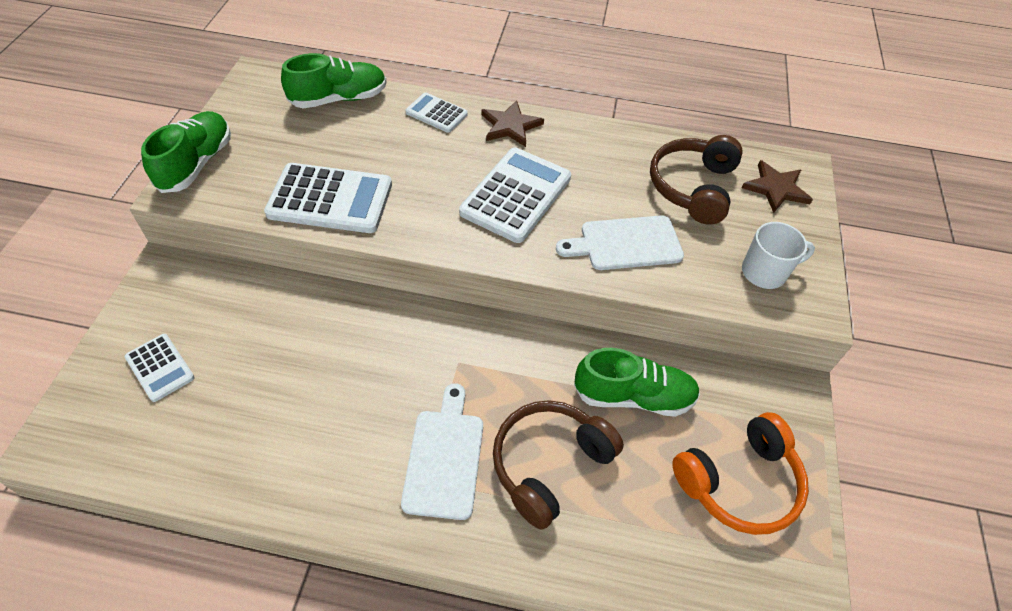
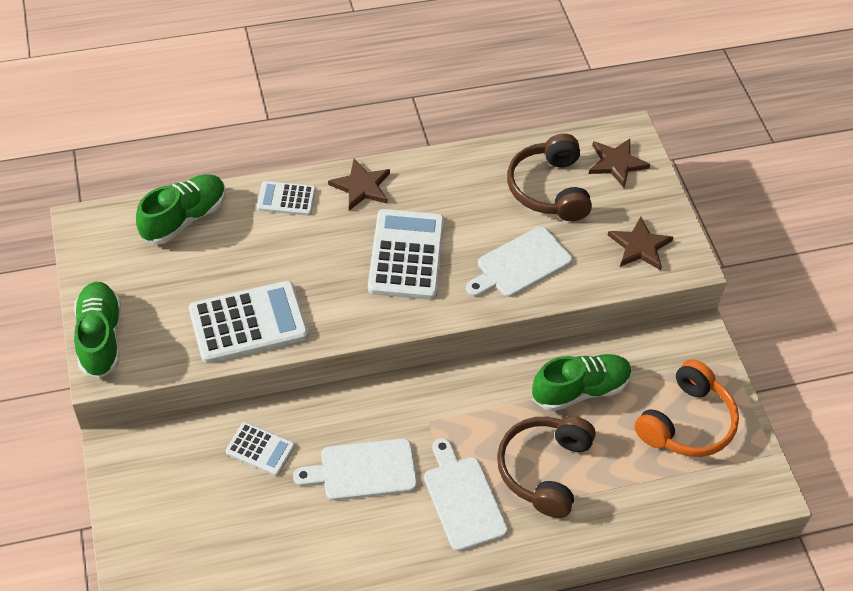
camera: 25 degrees left, 0 degrees up
(160, 367) = (183, 531): white calculator -> white calculator (260, 449)
(363, 383) = (363, 470): none -> white cutting board
(765, 272) = (639, 246): white mug -> brown star

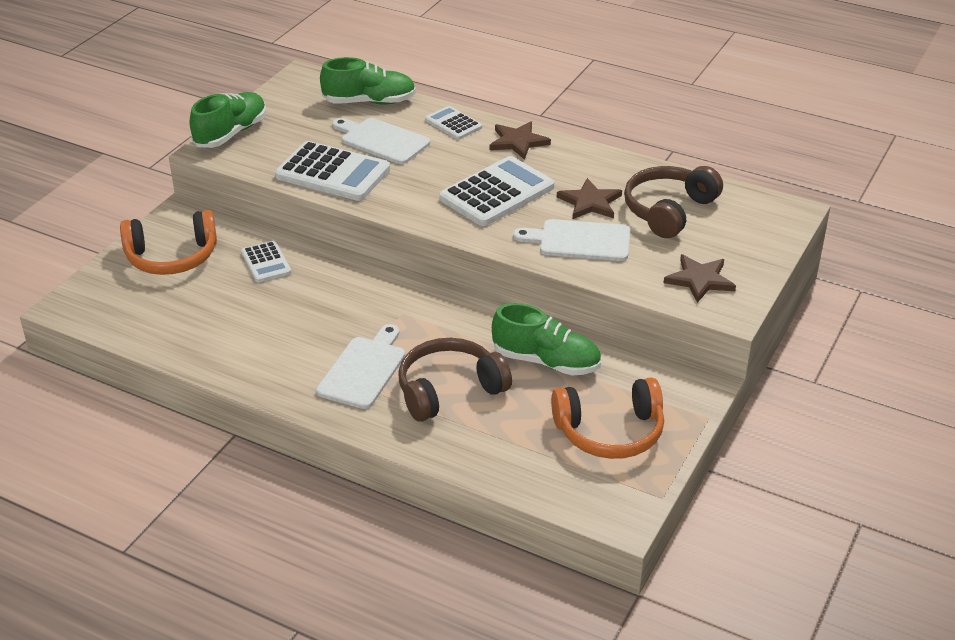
camera: 45 degrees right, 15 degrees down
(170, 503) = (172, 257): none -> orange headphones
(363, 470) = (317, 313): white cutting board -> white cutting board (382, 140)
(616, 163) = (752, 223): brown star -> brown star (590, 202)

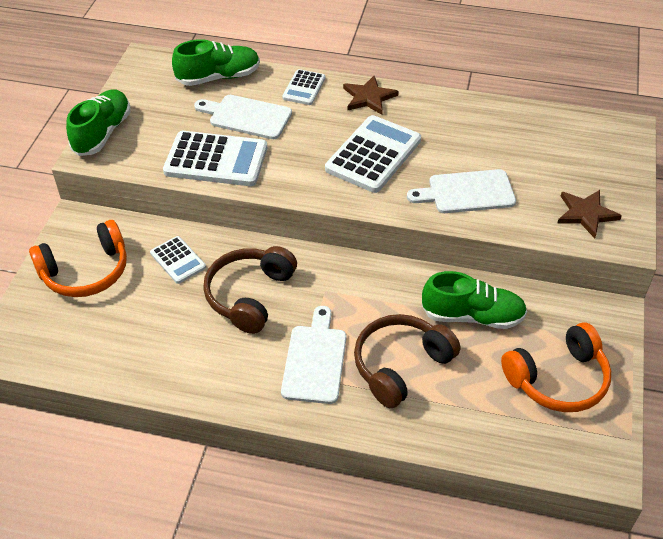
camera: 15 degrees left, 10 degrees up
(453, 124) = (304, 88): white calculator -> white calculator turned 105 degrees counterclockwise
(590, 202) = (458, 150): brown star -> none
(668, 210) = (528, 146): brown headphones -> brown headphones (249, 295)

